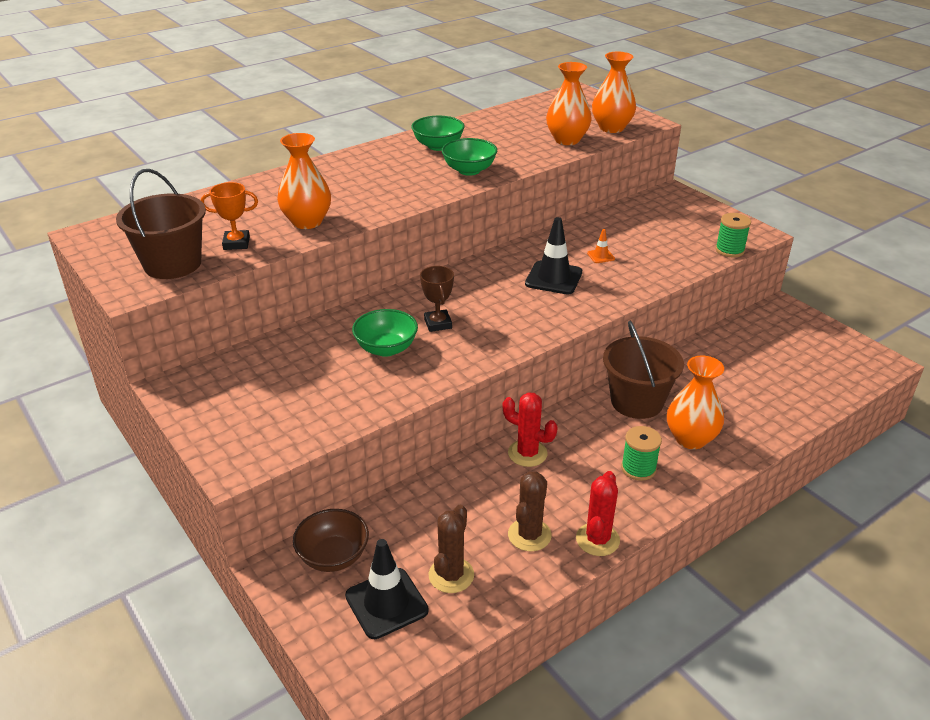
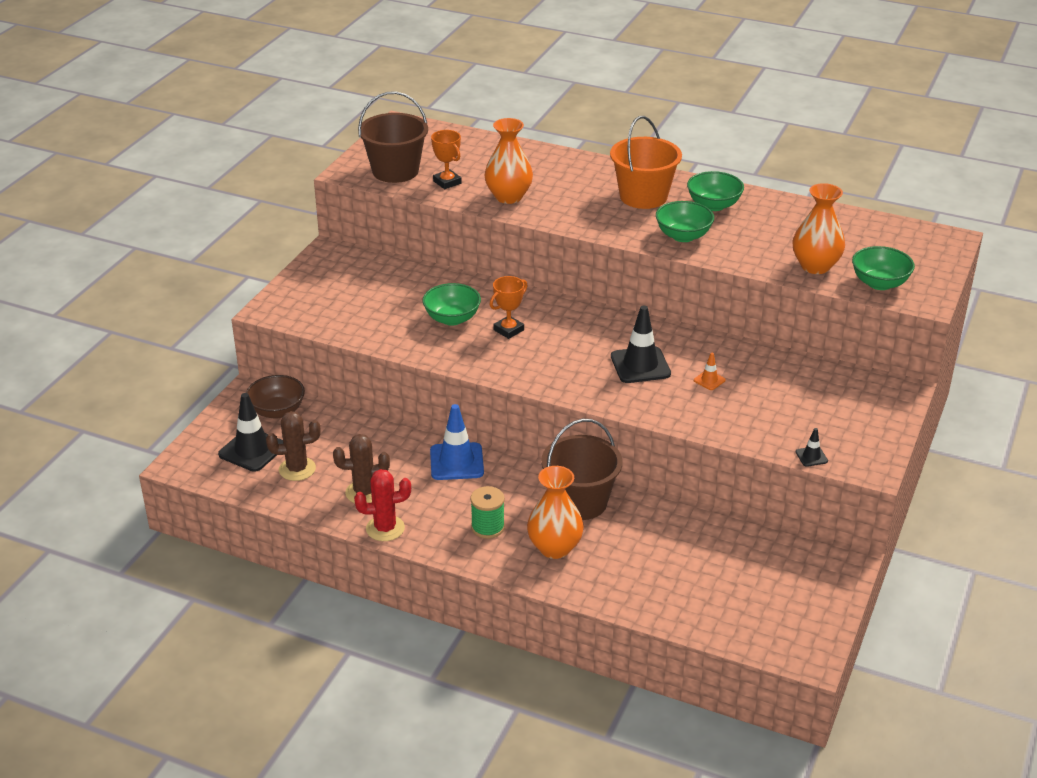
camera: 60 degrees right, 0 degrees up
(389, 166) = (643, 196): none -> orange bucket
(438, 323) = (508, 330): brown trophy -> orange trophy
(527, 453) = (456, 462): red cactus -> blue traffic cone
(611, 128) = (879, 283): orange vase -> green bowl
(729, 250) = (811, 456): green spool -> black traffic cone

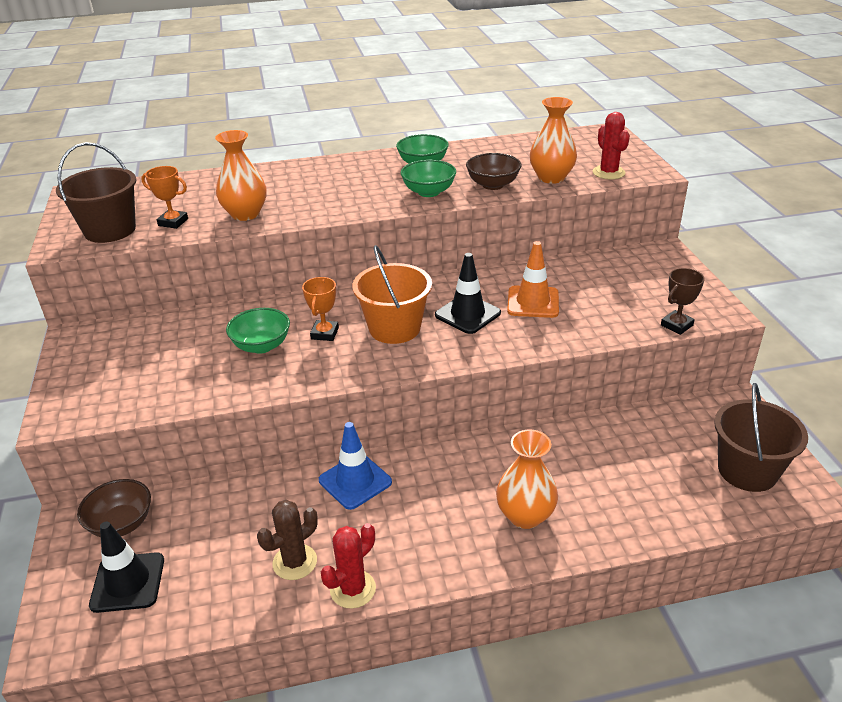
camera: 35 degrees left, 0 degrees up
(297, 469) = (199, 576): brown cactus -> none
(488, 527) = (448, 530): green spool -> none
(580, 502) = (499, 460): brown bucket -> brown bucket (747, 470)
(643, 196) = (361, 176): orange bucket -> orange bucket (394, 328)
(709, 380) = (533, 302): orange traffic cone -> orange traffic cone, size x2.13
(750, 252) = (493, 185): none -> brown bowl
(811, 456) = (676, 325): black traffic cone -> brown trophy
(879, 283) = (608, 173): green bowl -> red cactus

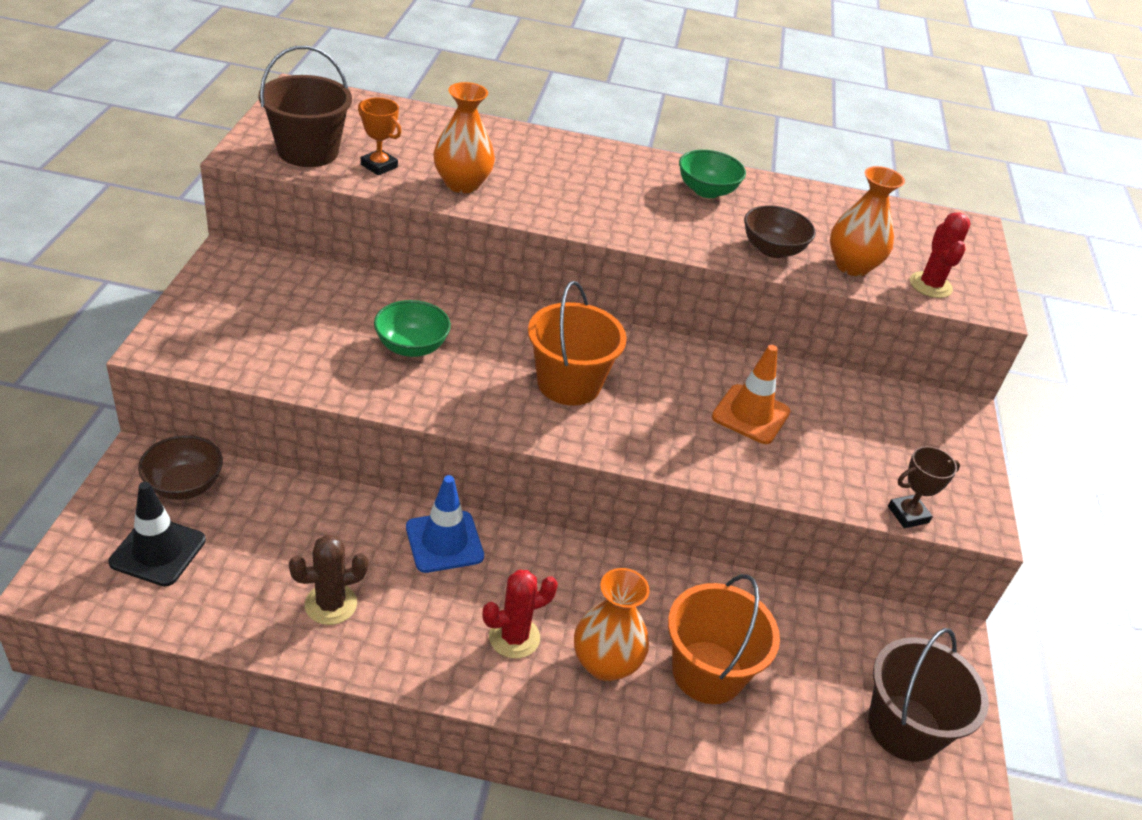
camera: 15 degrees right, 5 degrees up
(324, 333) = (488, 359): orange trophy -> none
(353, 589) = (372, 661): red cactus -> red cactus (514, 637)
(428, 192) = (688, 231): green bowl -> none
(467, 314) = (663, 399): black traffic cone -> none
(598, 491) = (707, 672): none -> orange bucket

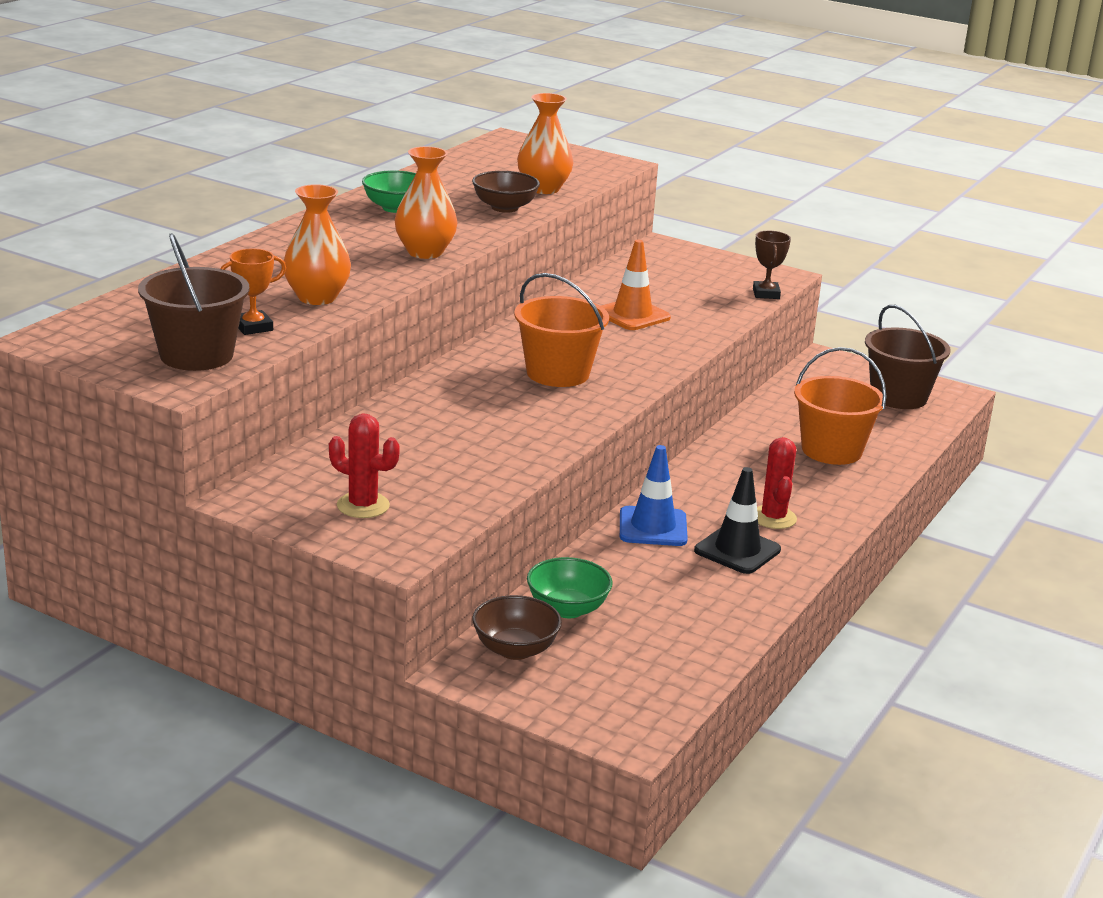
camera: 65 degrees left, 15 degrees down
(158, 551) = (606, 674): black traffic cone -> black traffic cone (737, 550)
(331, 604) = (708, 593): brown cactus -> none
(411, 347) = (466, 430): green bowl -> green bowl (567, 609)
(605, 663) = (811, 487): orange vase -> orange vase (425, 252)
(930, 285) = (583, 172): red cactus -> red cactus (363, 505)

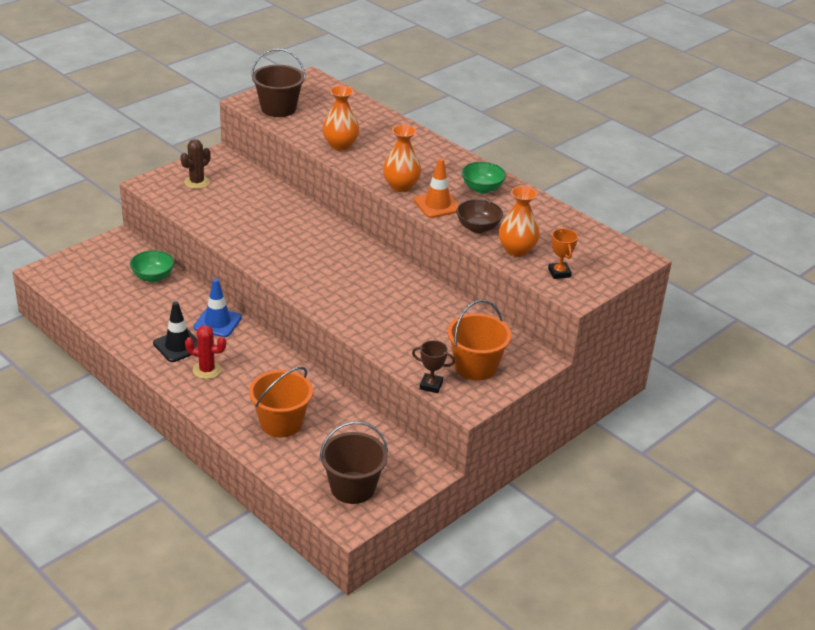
camera: 105 degrees right, 10 degrees up
(253, 327) = (307, 125): orange trophy -> orange trophy (559, 273)
(363, 505) = (197, 182): red cactus -> brown cactus
(515, 649) = (128, 255): brown bowl -> none
(558, 373) = (322, 265): orange bucket -> orange bucket (475, 367)
(632, 315) = (404, 313): orange traffic cone -> orange traffic cone (437, 205)

